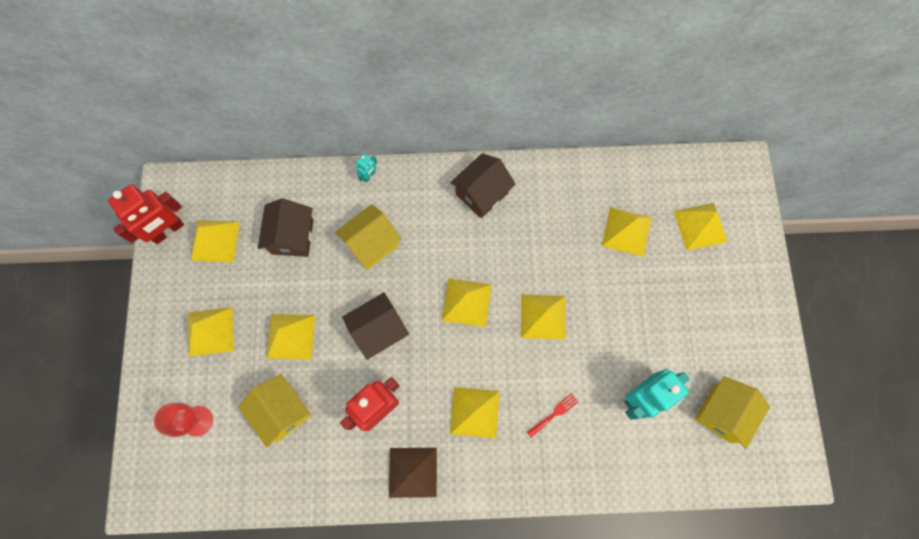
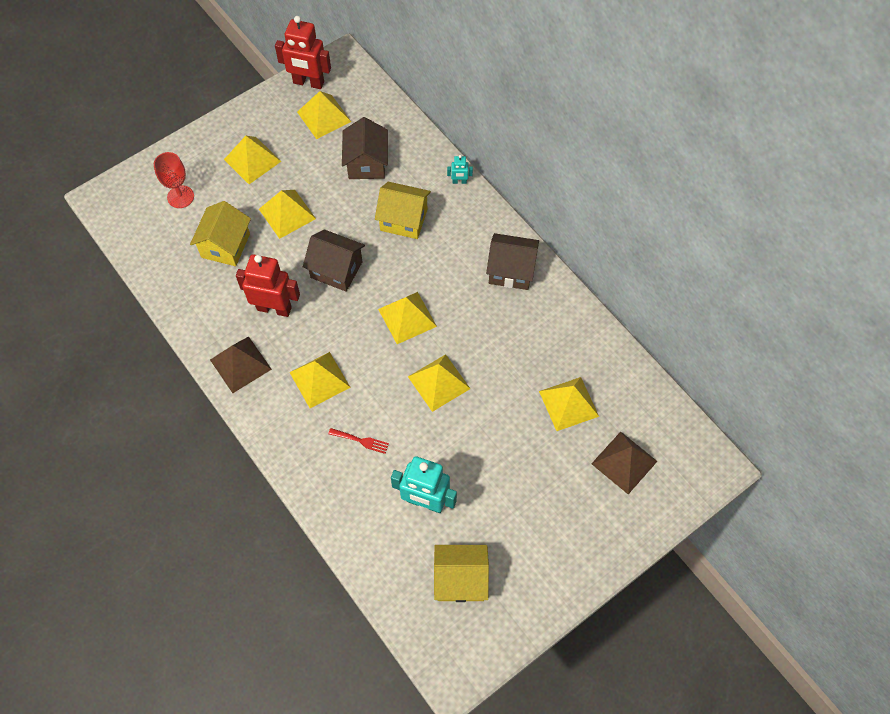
camera: 55 degrees right, 10 degrees down
(292, 237) = (366, 163): brown house -> brown house turned 60 degrees counterclockwise
(700, 226) = (624, 462): yellow pyramid -> brown pyramid

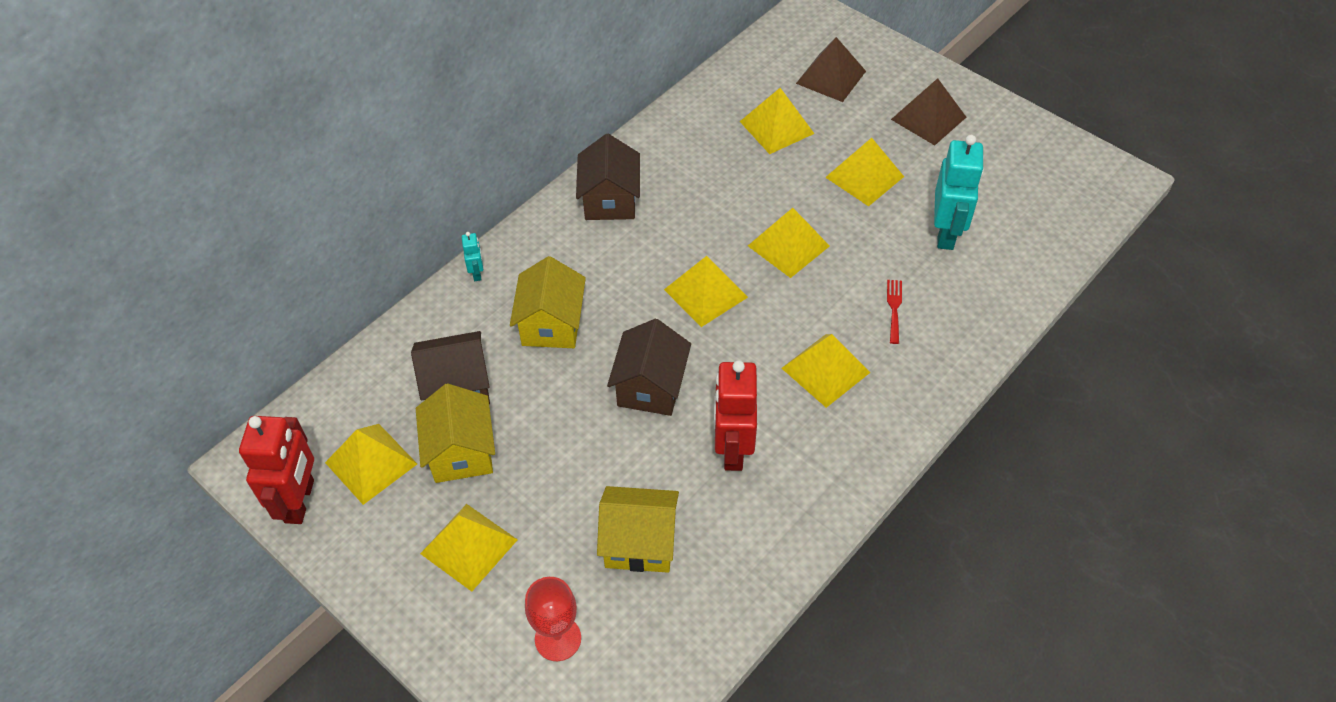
camera: 100 degrees left, 10 degrees down
(240, 364) = (833, 469): brown pyramid -> brown pyramid (928, 118)
(287, 213) = (565, 471): yellow pyramid -> yellow pyramid (864, 176)
(460, 579) = (1020, 189): yellow house -> yellow house (461, 452)

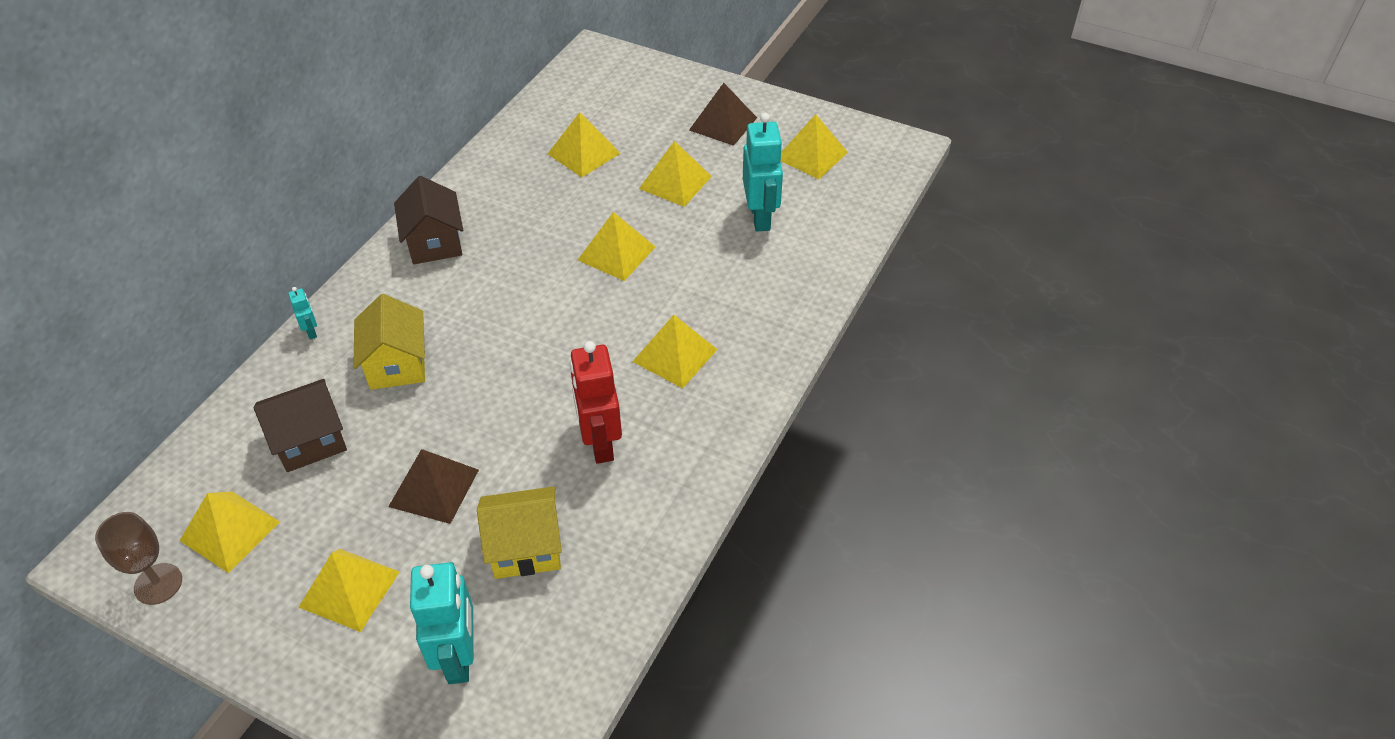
camera: 15 degrees left, 5 degrees down
(300, 501) = (158, 584): red robot -> brown goblet
(461, 452) = (325, 501): yellow house -> none
(558, 638) = (459, 657): red goblet -> turquoise robot
(650, 387) = (508, 402): brown house -> none
(705, 293) = (545, 308): yellow pyramid -> yellow pyramid (811, 155)
(830, 77) = (625, 103): brown pyramid -> brown pyramid (434, 488)
(894, 308) = (727, 290): red fork -> none

